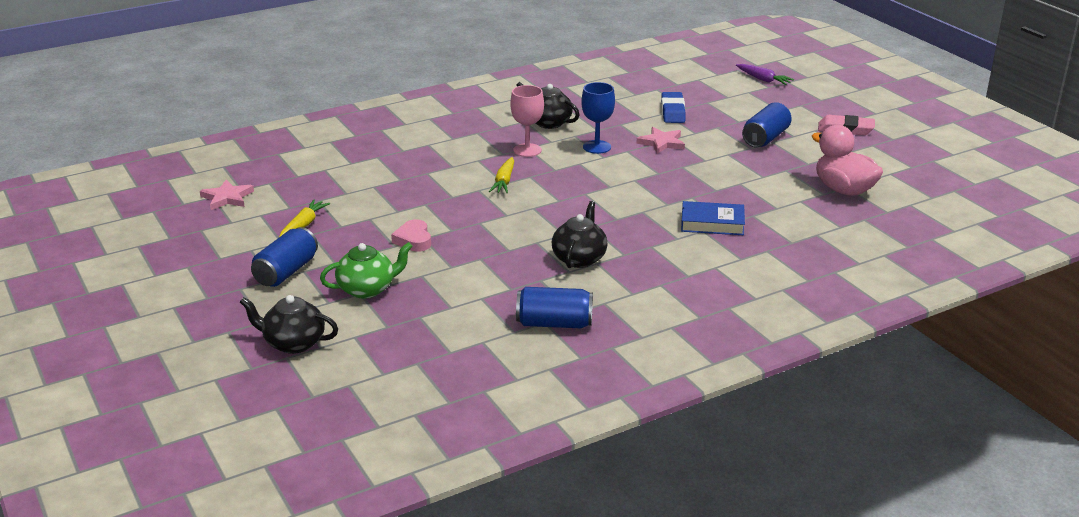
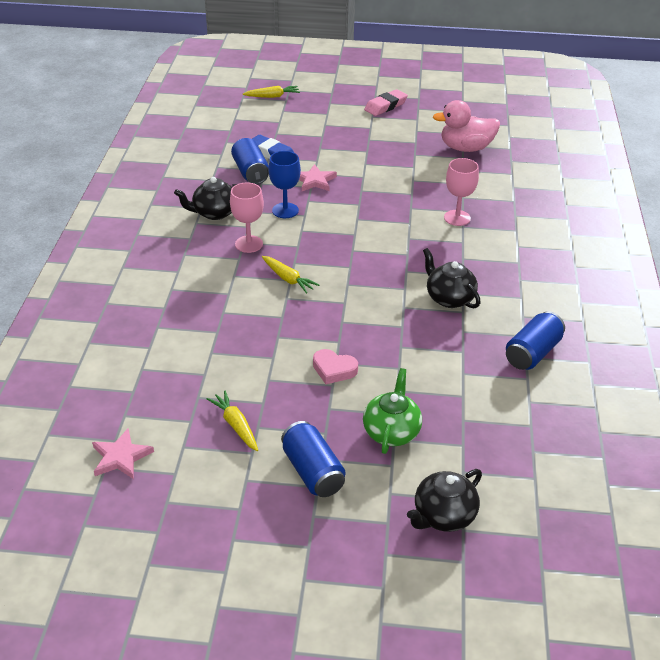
camera: 55 degrees left, 10 degrees up
(712, 223) = (457, 218): blue book -> pink goblet
(763, 79) = (272, 96): purple carrot -> yellow carrot
(765, 138) = (361, 139): blue can -> blue can (250, 172)

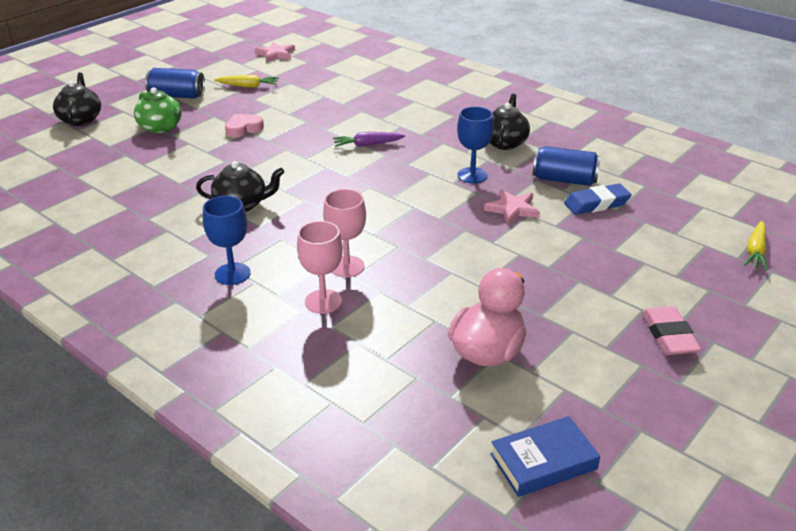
camera: 125 degrees right, 5 degrees down
(249, 244) = (437, 143): pink goblet -> pink goblet (323, 301)
(288, 279) = (367, 145): yellow carrot -> purple carrot
(513, 116) = (543, 461): none -> blue book
(523, 258) = (232, 274): none -> blue goblet
(532, 353) = (126, 212): blue can -> none

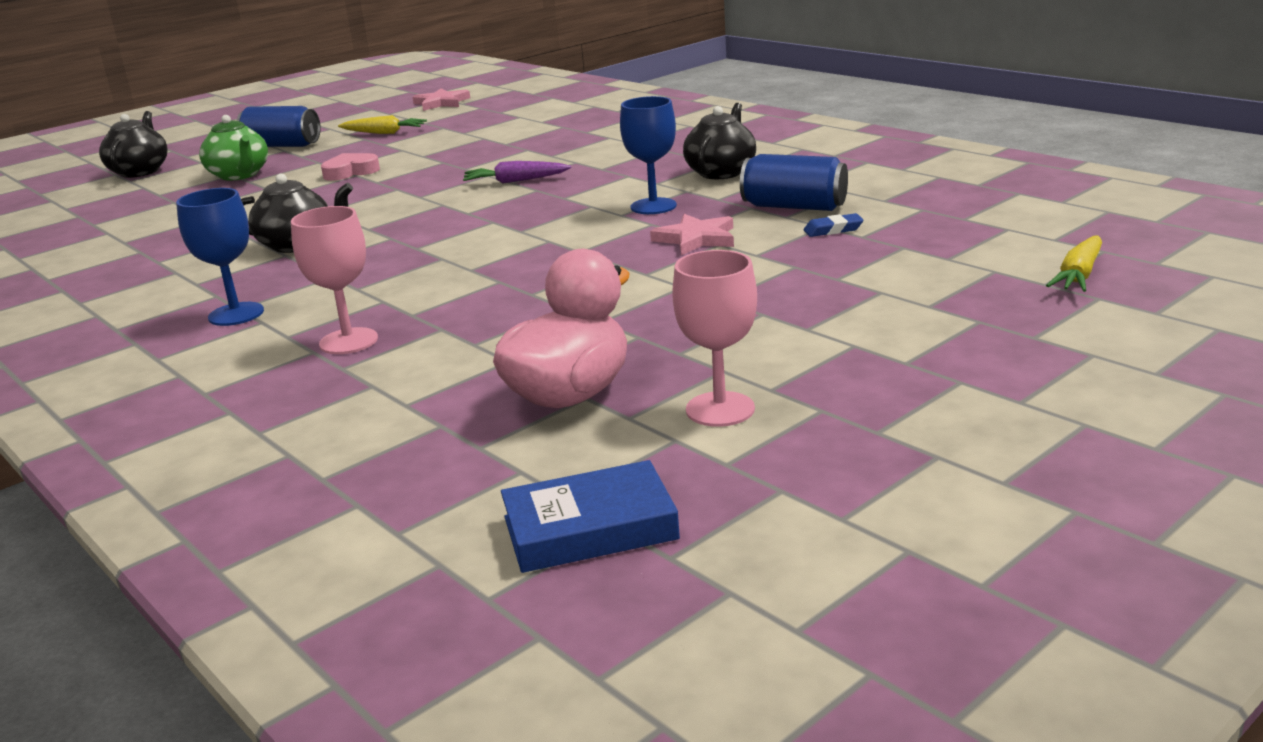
camera: 10 degrees right, 10 degrees down
(347, 266) = (407, 304): pink goblet -> pink goblet (720, 409)
(596, 204) = (833, 230): blue eraser -> blue eraser, size x0.56
(669, 335) = (885, 374): pink eraser -> none

